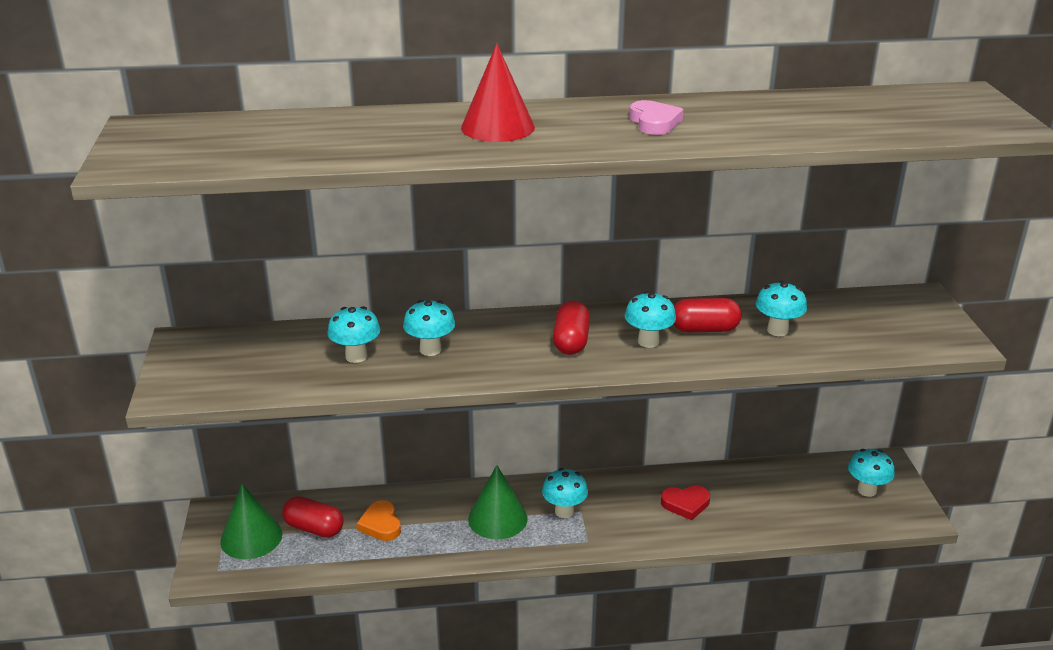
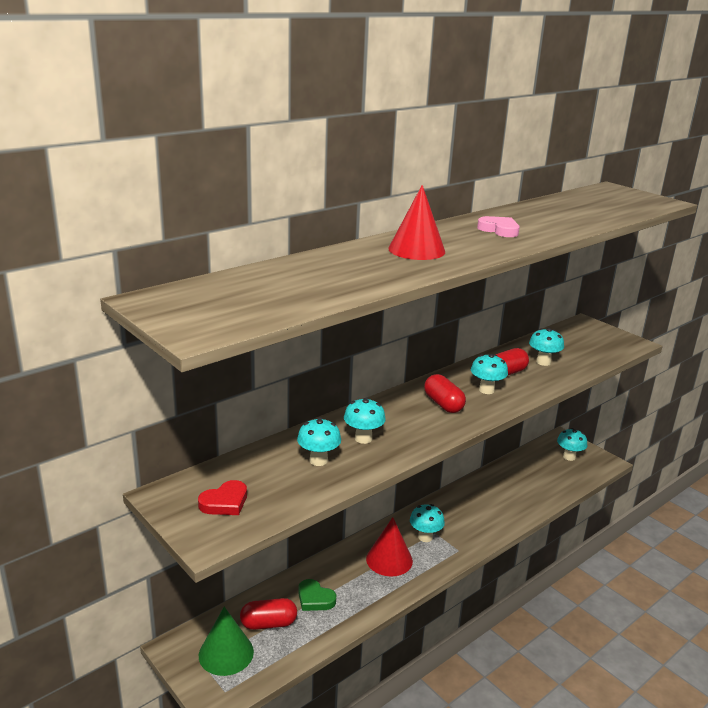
camera: 35 degrees left, 5 degrees down
(381, 524) = (315, 599): orange heart -> green heart
(497, 518) = (389, 559): green cone -> red cone
(685, 504) = (488, 503): red heart -> red heart (225, 502)

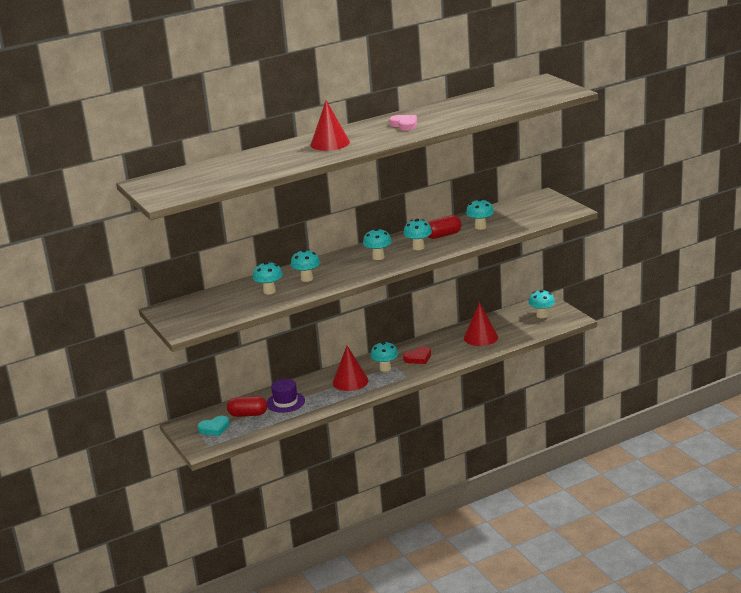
camera: 15 degrees right, 0 degrees up
(225, 502) = (199, 313): red heart -> red heart (418, 358)
(226, 653) = (214, 428): green cone -> turquoise heart
(315, 599) = (285, 402): green heart -> purple hat
(443, 404) = (378, 257): red capsule -> turquoise mushroom
(517, 488) = (480, 337): none -> red cone

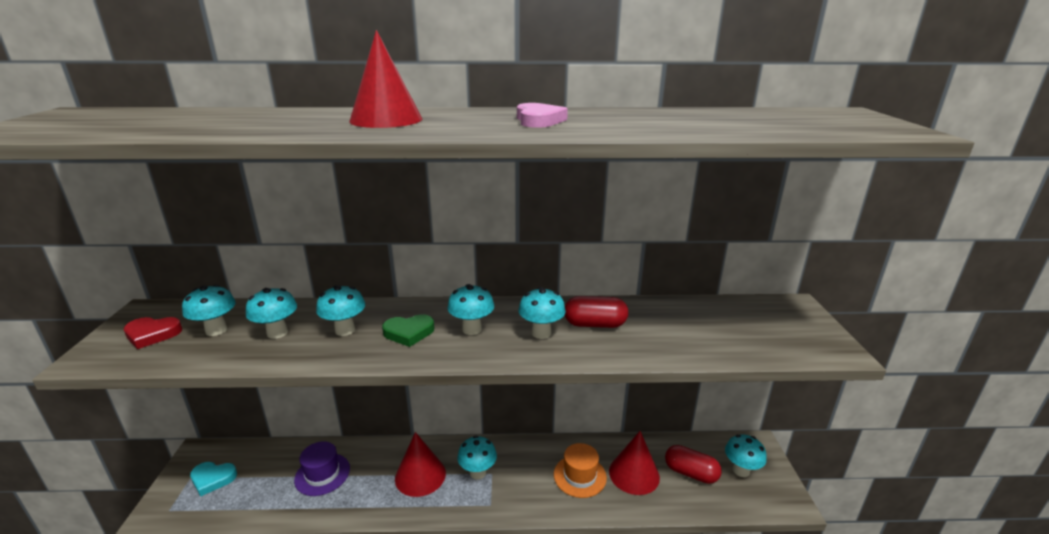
camera: 25 degrees right, 0 degrees up
(248, 414) = (267, 474): red capsule -> red capsule (690, 473)
(345, 269) = (409, 333): none -> green heart
(418, 358) = (530, 474): red heart -> red heart (152, 334)
(449, 349) = (580, 476): none -> orange hat
(480, 227) = (661, 329): turquoise mushroom -> turquoise mushroom (216, 330)

